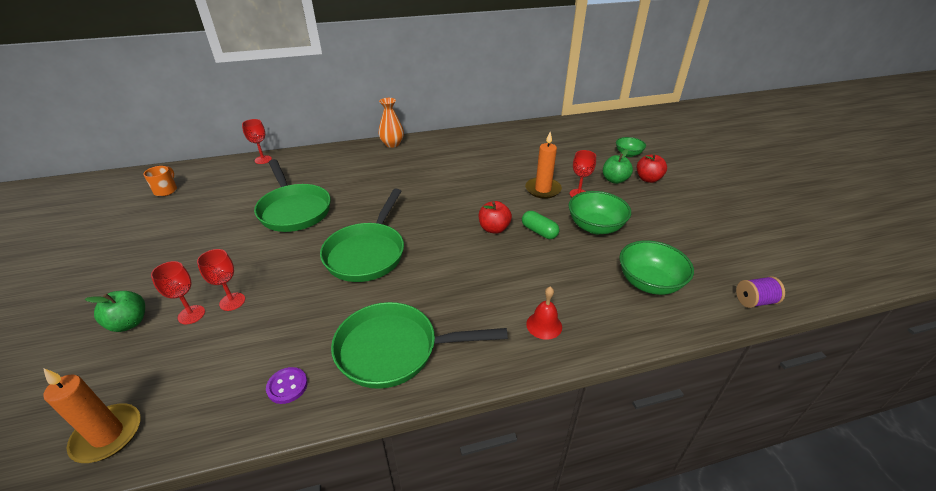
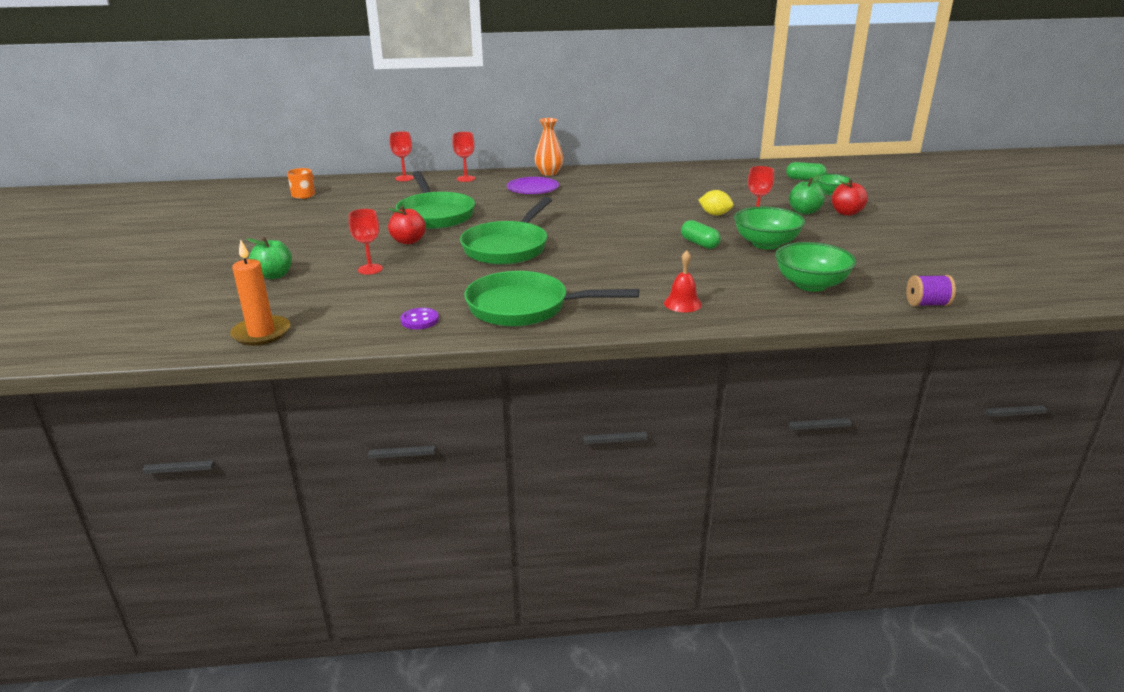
camera: 10 degrees right, 10 degrees down
(191, 314) = (331, 274): red goblet -> red goblet (466, 178)
(380, 166) = (533, 189): none -> purple plate
(494, 229) = (649, 239): red apple -> red apple (408, 241)
(543, 189) = (715, 214): orange candle -> yellow lemon
(603, 139) = (805, 179): none -> green capsule

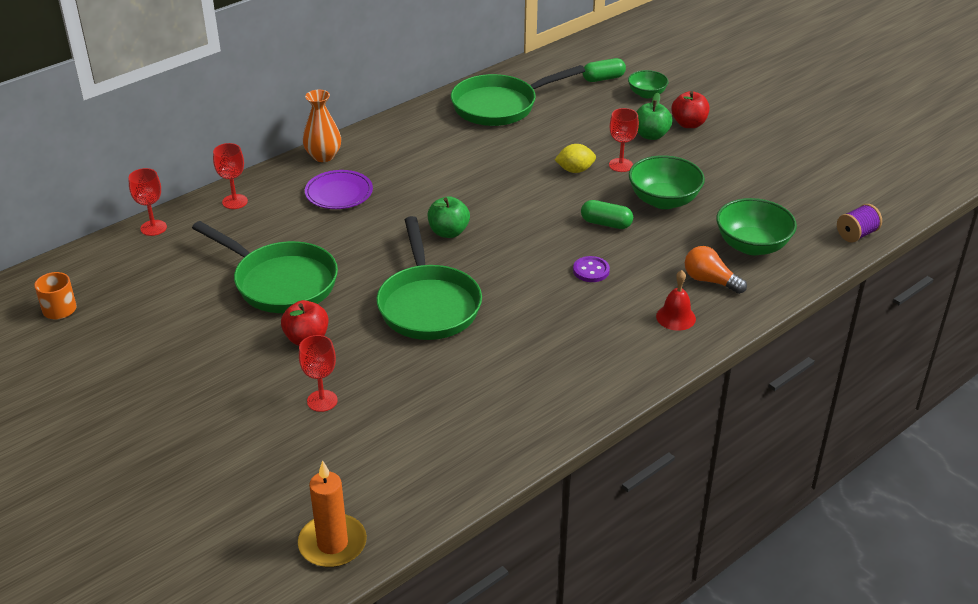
camera: 35 degrees left, 10 degrees up
(274, 275) = (224, 458): green apple -> green apple (448, 232)
(420, 320) = (469, 449): purple button -> purple button (591, 270)
(525, 307) = (547, 386): green pan -> green pan (499, 106)
(743, 293) = (710, 281): none -> orange light bulb

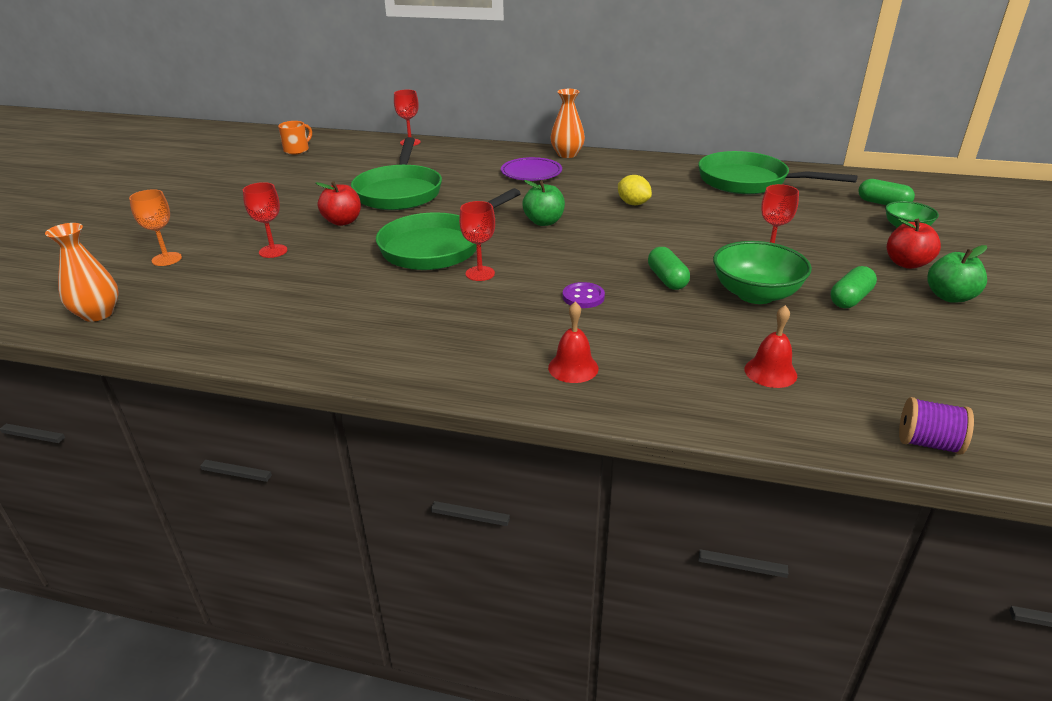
camera: 55 degrees right, 5 degrees down
(235, 202) = (471, 151): red goblet -> red goblet (480, 273)
(256, 475) = (166, 259): none -> orange goblet
(332, 544) = (98, 314): orange candle -> orange vase
(575, 170) = (720, 239): yellow lemon -> yellow lemon (633, 204)
(651, 135) = (846, 252): green apple -> green apple (949, 297)
(706, 170) = (850, 299): none -> green capsule
(710, 281) = (665, 367): orange light bulb -> none
(752, 246) = (770, 372): green bowl -> red bell

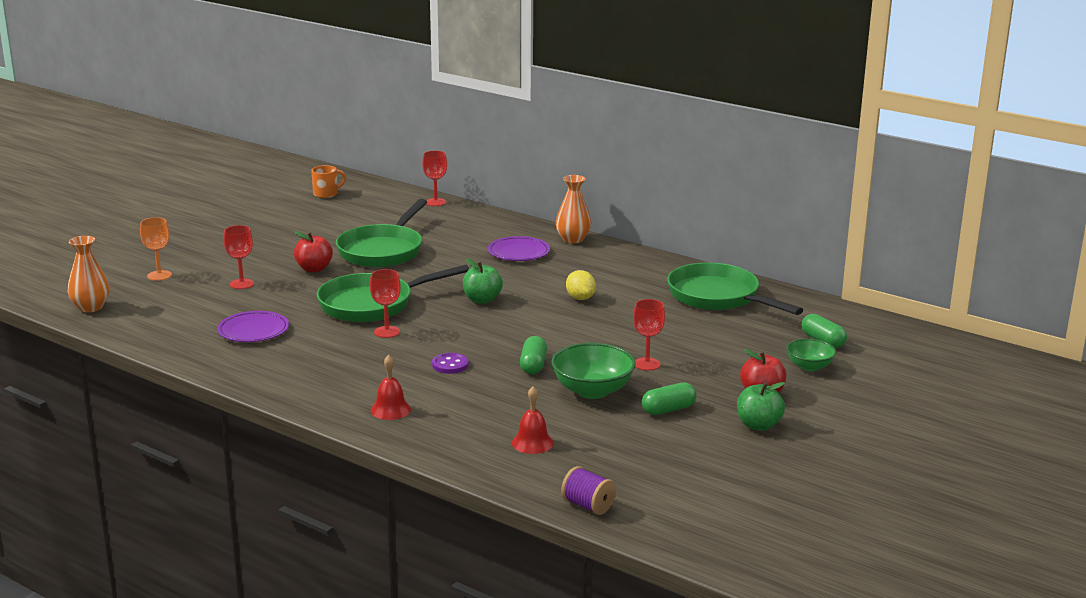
camera: 20 degrees right, 10 degrees down
(327, 302) = (253, 331): none -> purple plate

